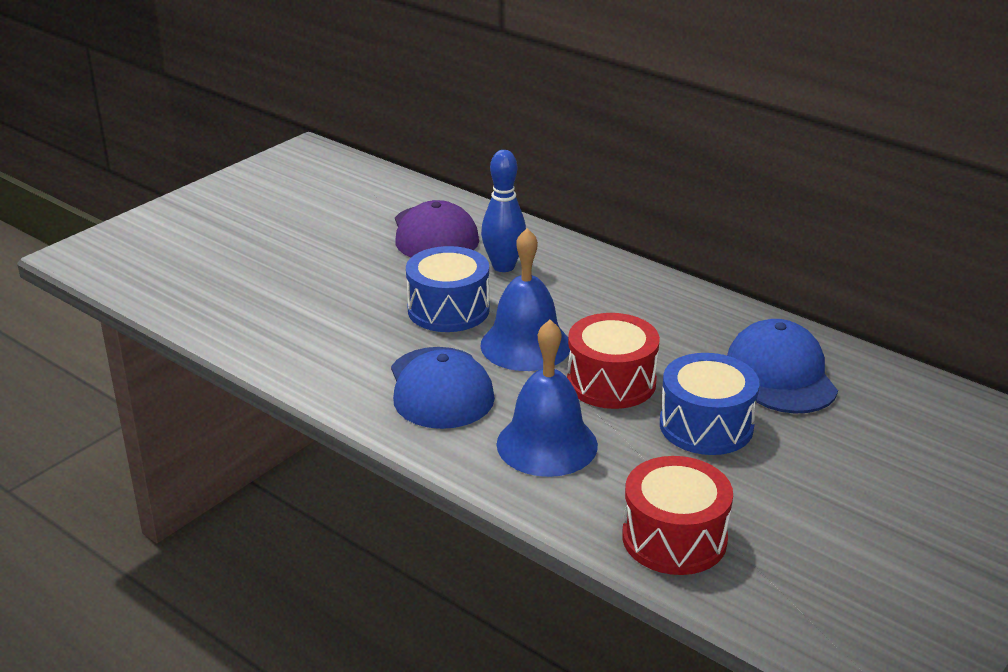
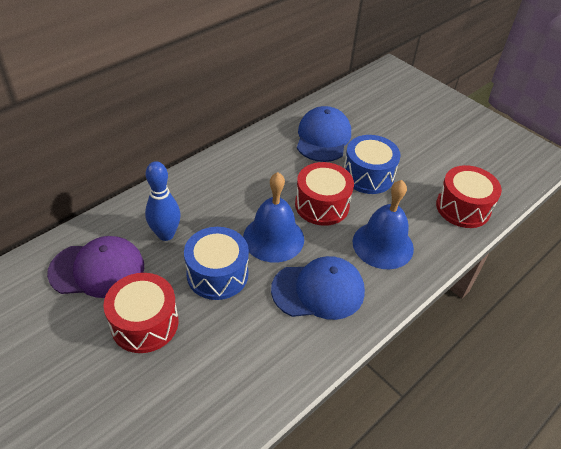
camera: 85 degrees left, 15 degrees up
(365, 273) = (145, 323): none -> red drum
(781, 374) = (323, 137): blue cap -> blue cap turned 105 degrees clockwise

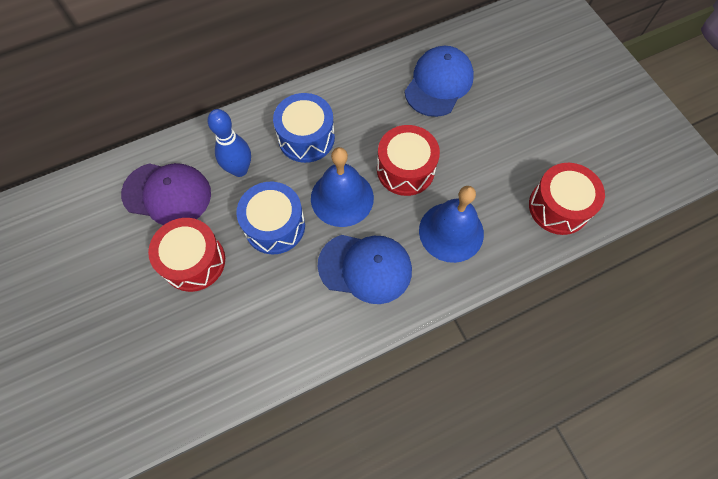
camera: 20 degrees right, 20 degrees up
(368, 175) = (469, 143): blue drum -> blue drum (306, 138)

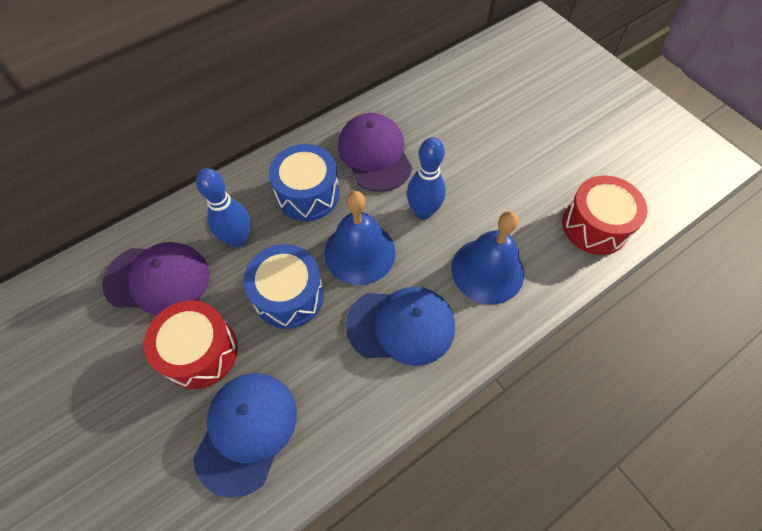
camera: 10 degrees left, 5 degrees down
(372, 110) = (374, 155): none -> purple cap
(405, 169) = (423, 211): red drum -> blue bowling pin
(438, 83) = (439, 119): blue cap -> blue cap (246, 431)

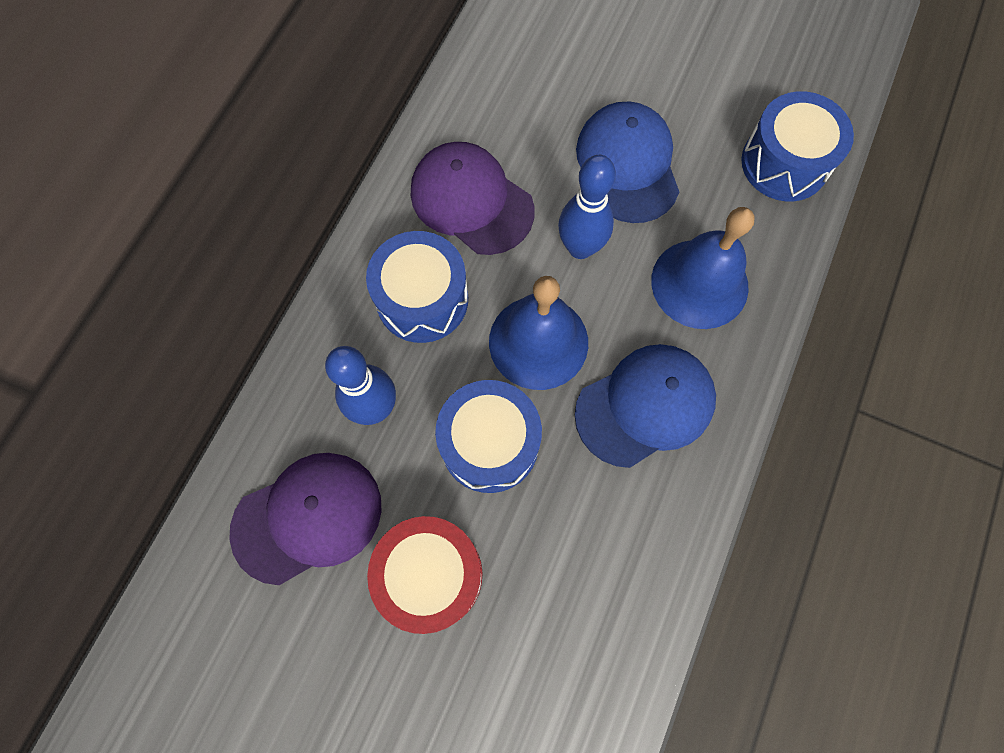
camera: 30 degrees left, 10 degrees up
(246, 431) = (553, 632): blue cap -> blue cap (628, 165)
(595, 226) = (784, 163): red drum -> blue drum

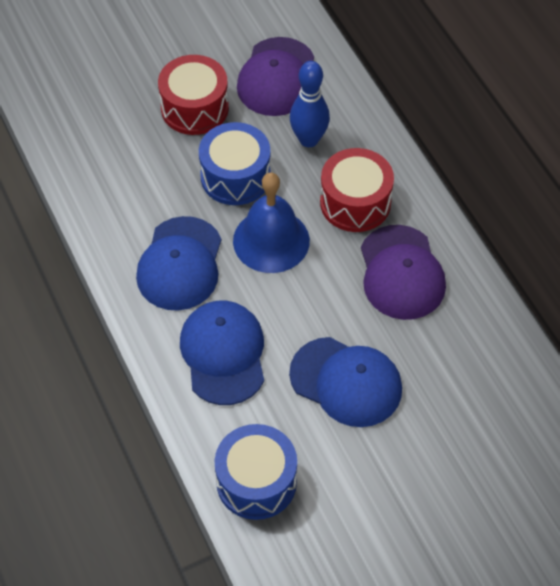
camera: 130 degrees right, 15 degrees down
(422, 299) = (355, 202): blue drum -> red drum
(471, 201) = (401, 273): purple cap -> purple cap turned 90 degrees clockwise
(580, 247) = (311, 307): blue bowling pin -> none
(699, 283) = (223, 354): blue bell -> blue cap

